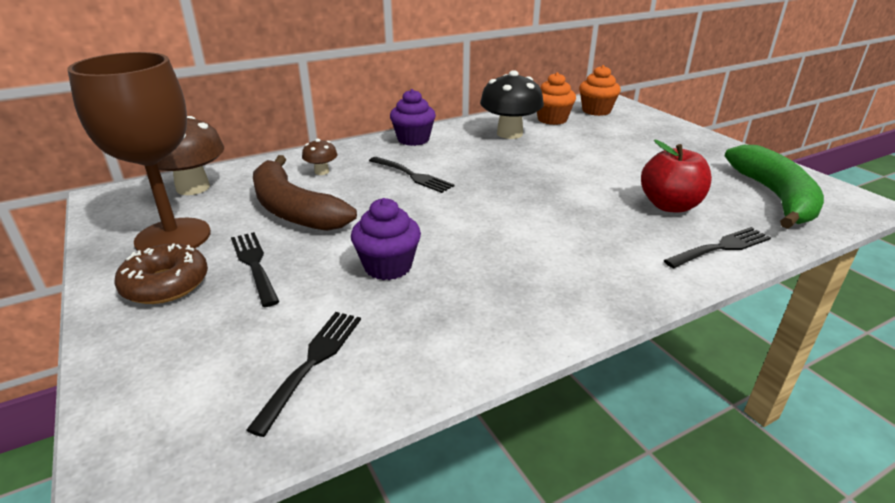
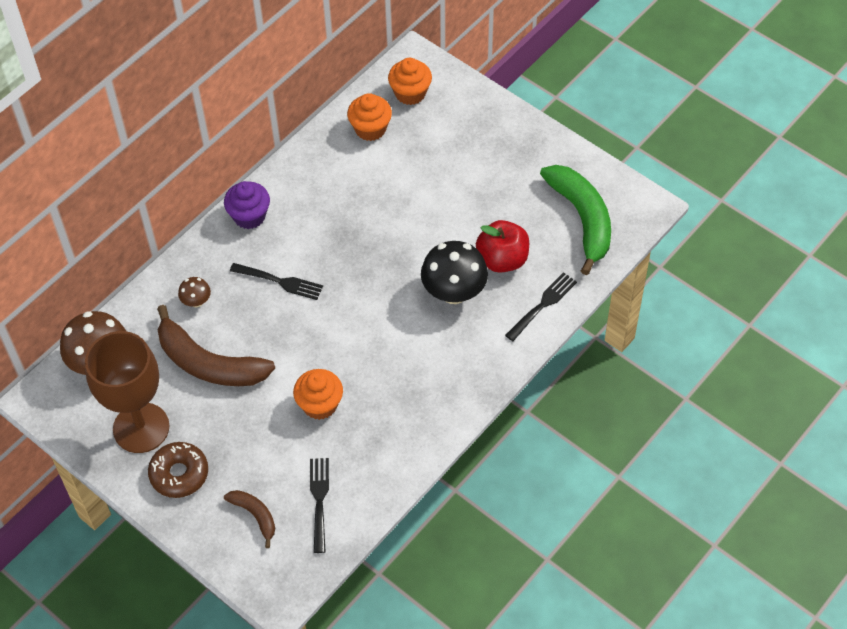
camera: 20 degrees left, 25 degrees up
(209, 354) = (255, 515): none -> brown banana
(254, 264) = (225, 435): black fork -> none
(388, 266) = (320, 405): purple cupcake -> orange cupcake
(509, 134) = (338, 174): black mushroom -> black mushroom (454, 292)

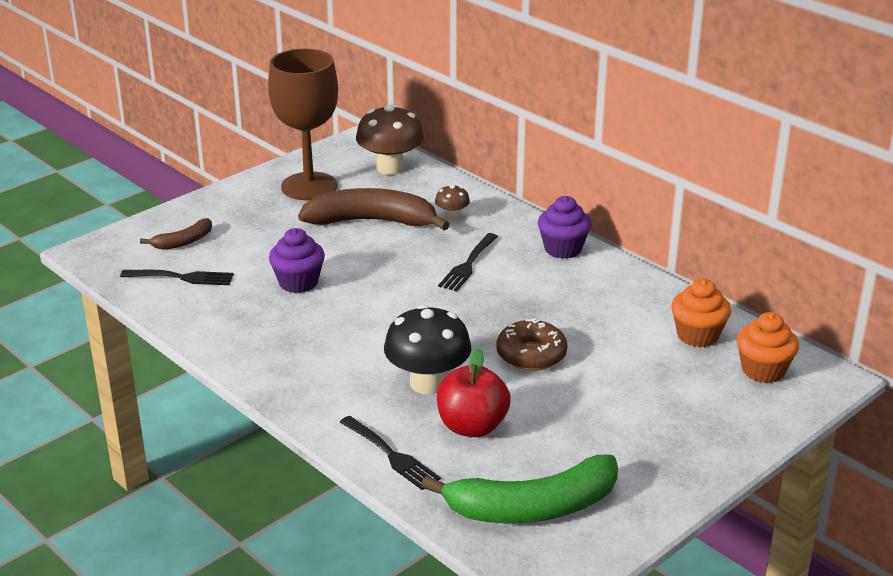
camera: 95 degrees right, 25 degrees down
(179, 474) = (249, 204): brown donut -> brown donut (531, 355)
(208, 363) = (372, 221): brown banana -> brown banana turned 60 degrees clockwise
(320, 405) = (298, 283): orange cupcake -> purple cupcake

